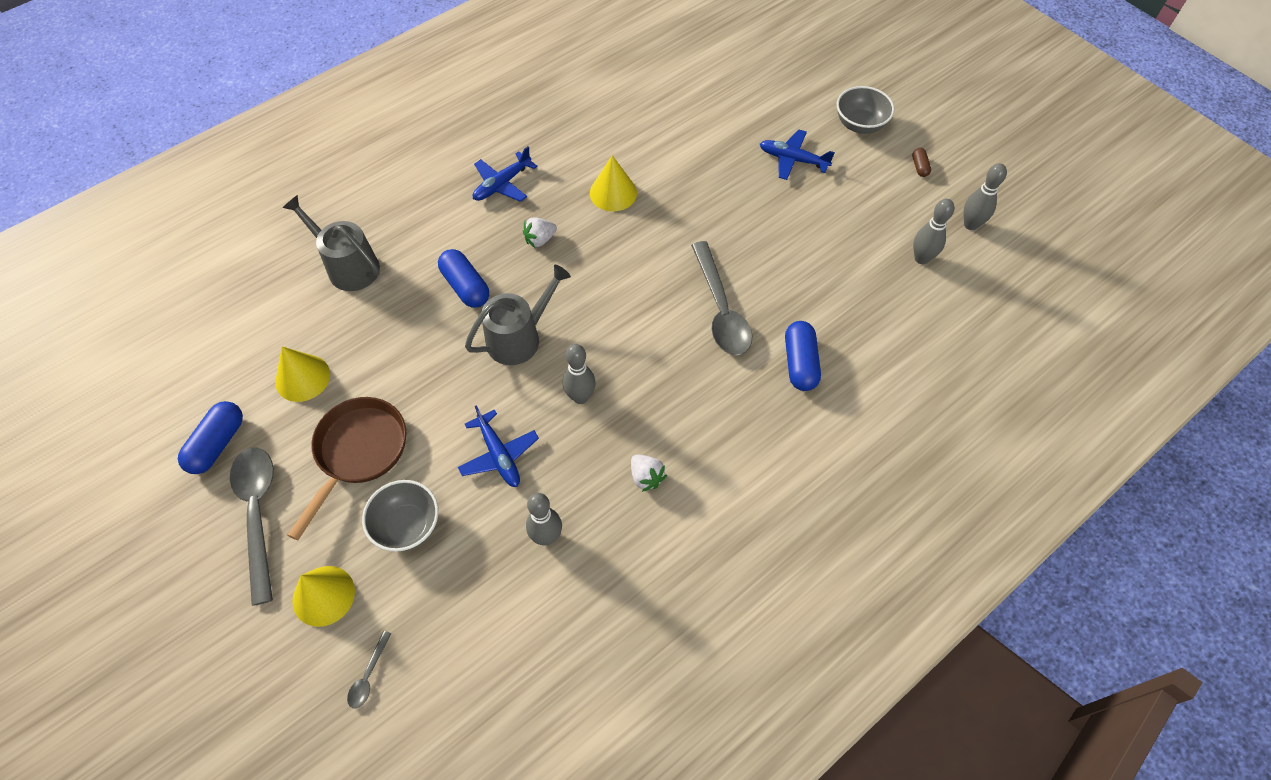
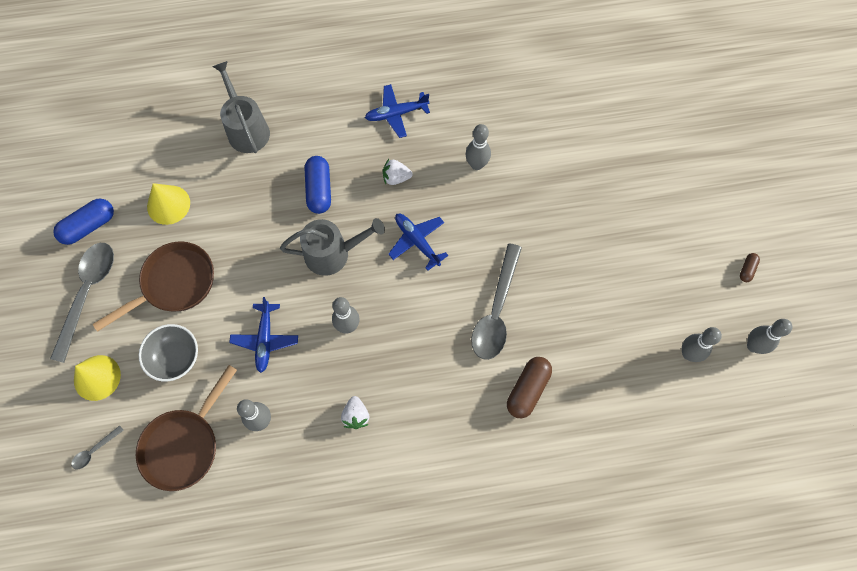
camera: 30 degrees right, 10 degrees up
(474, 609) = (184, 445): none -> brown pan
(613, 193) = (476, 164): yellow cone -> grey bowling pin
(793, 159) = (642, 208): blue plane -> blue plane (417, 241)
(800, 363) = (527, 389): blue capsule -> brown capsule
(860, 124) = (722, 203): grey bowl -> none

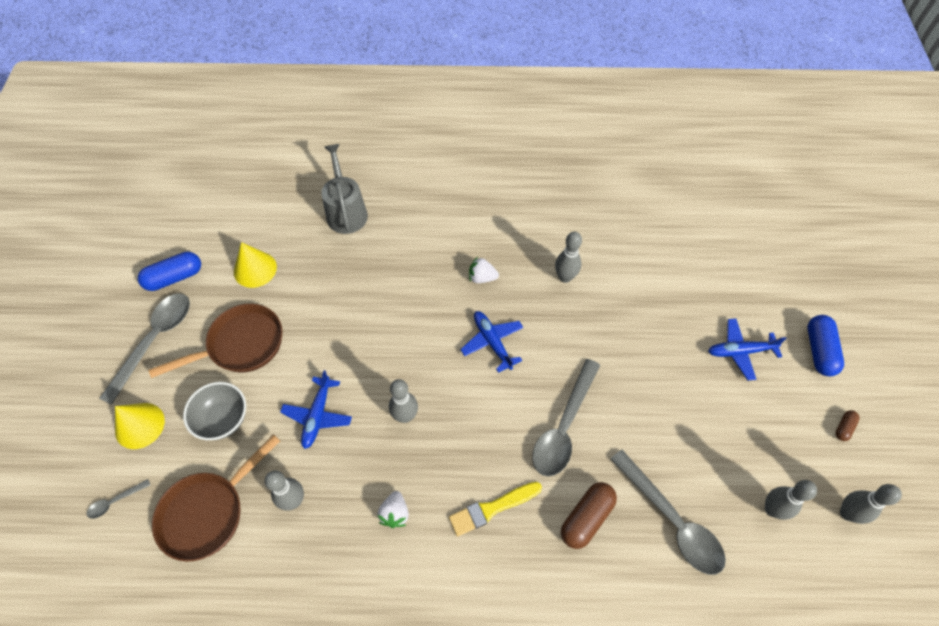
camera: 10 degrees right, 10 degrees down
(319, 190) = (403, 277): blue capsule -> blue capsule (819, 350)
(332, 253) = (404, 340): grey watering can -> none
(396, 114) = (493, 219): blue plane -> blue plane (740, 351)
(442, 396) = (492, 508): none -> yellow brush
(602, 378) = (671, 520): none -> grey spoon

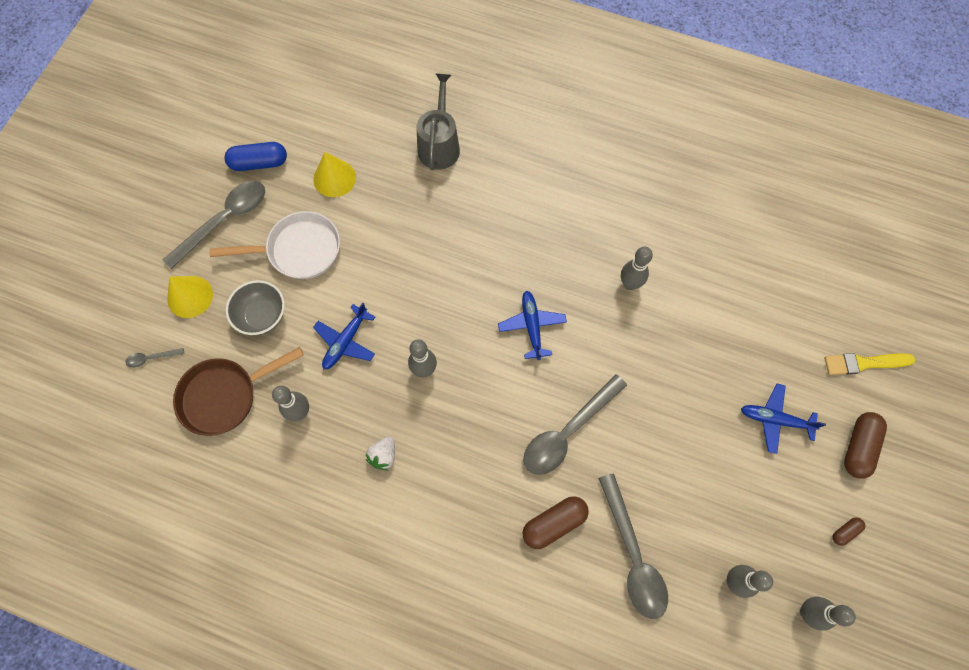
camera: 20 degrees right, 10 degrees up
(240, 345) = (298, 250): brown pan -> white pan
(482, 278) = (547, 257): white strawberry -> none
(492, 508) = (471, 483): yellow brush -> yellow brush (864, 363)
(819, 350) = (858, 447): blue capsule -> brown capsule

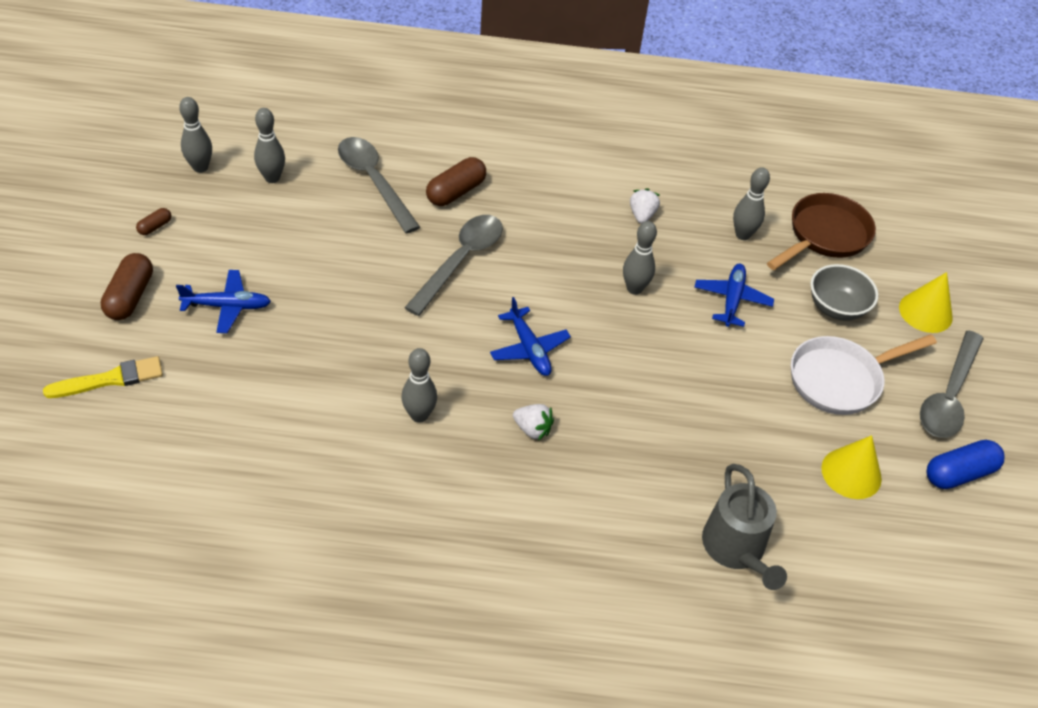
camera: 160 degrees right, 20 degrees down
(151, 358) = (919, 253): grey spoon -> none
(548, 256) = (532, 429): none -> white strawberry

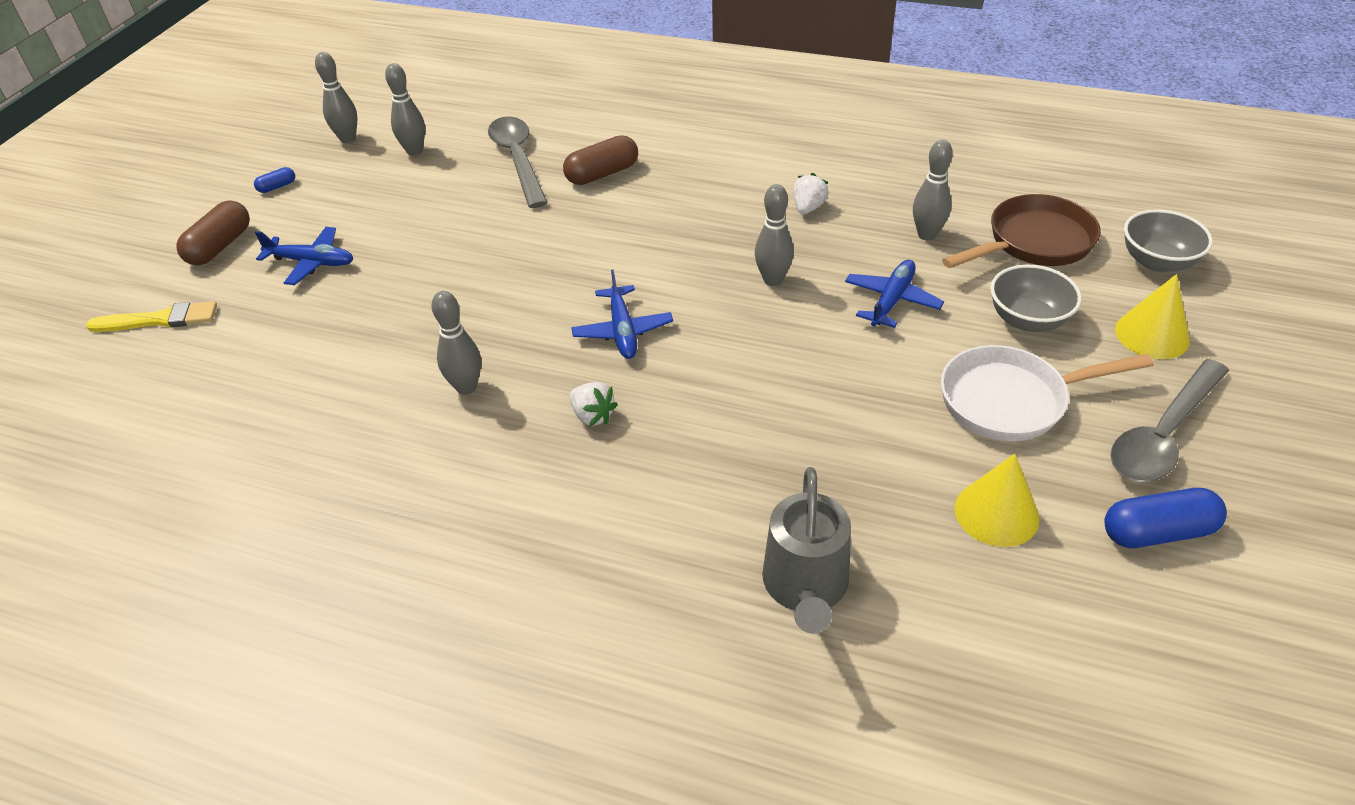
camera: 20 degrees right, 5 degrees down
(155, 227) = (277, 187): brown capsule -> blue capsule
(460, 261) = (580, 238): grey spoon -> none
(917, 246) = (1157, 262): none -> grey bowl

